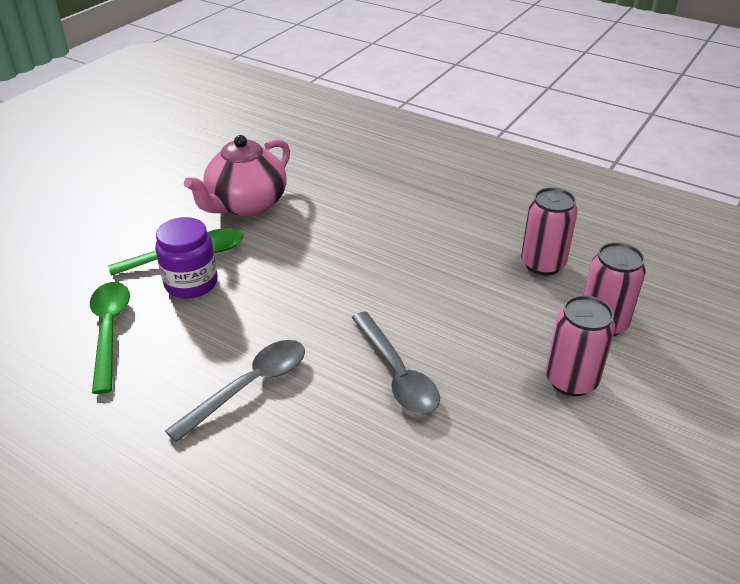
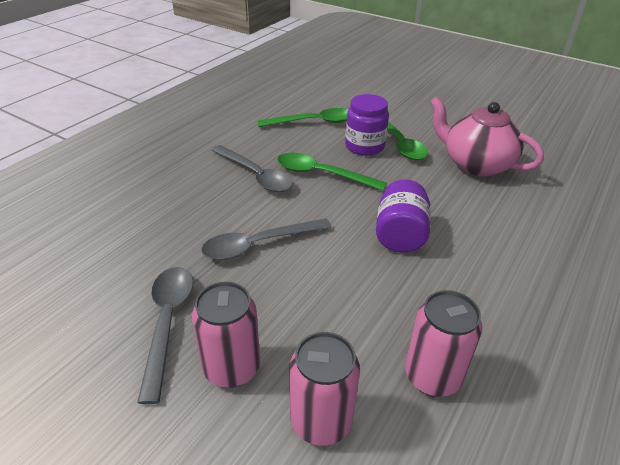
camera: 90 degrees right, 0 degrees up
(253, 322) = (322, 174): none -> green spoon
(372, 267) = (400, 235): none -> purple jar
(531, 437) = (168, 323): none -> grey spoon

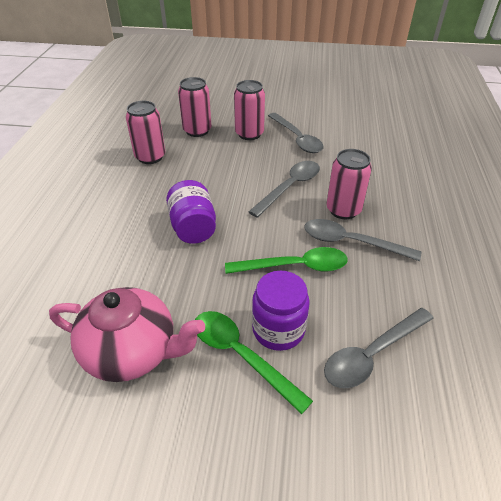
camera: 155 degrees right, 5 degrees up
(229, 202) = (343, 210): none -> pink can
(313, 122) = (372, 354): green spoon -> grey spoon

